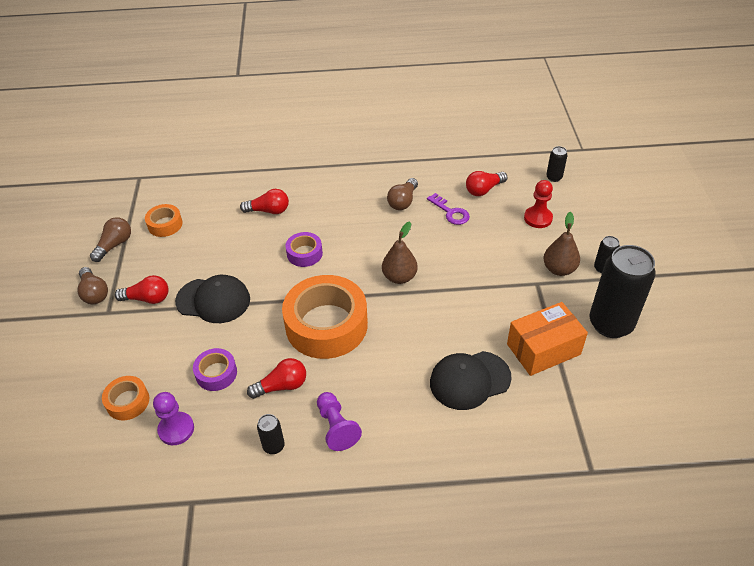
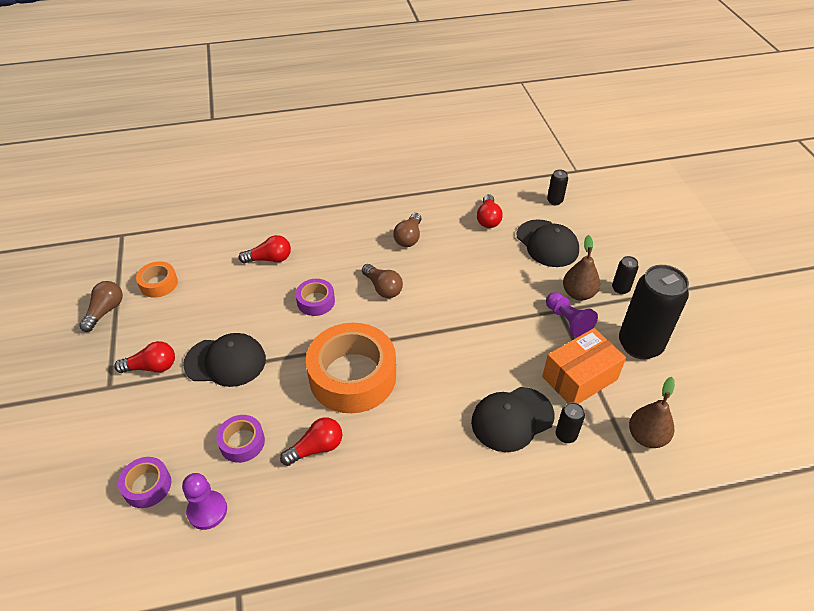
camera: 10 degrees left, 0 degrees up
(94, 293) = (90, 367): brown light bulb -> brown light bulb (383, 288)
(128, 402) = (147, 486): orange tape -> purple tape
(274, 446) = (319, 516): black can -> black can (565, 435)
(336, 427) = (383, 487): purple pawn -> purple pawn (568, 321)
(399, 277) = (420, 317): brown pear -> brown pear (646, 436)
(450, 212) = (459, 245): purple key -> none
(484, 190) = (488, 219): red light bulb -> red light bulb turned 45 degrees counterclockwise
(538, 218) = (547, 243): red pawn -> black cap

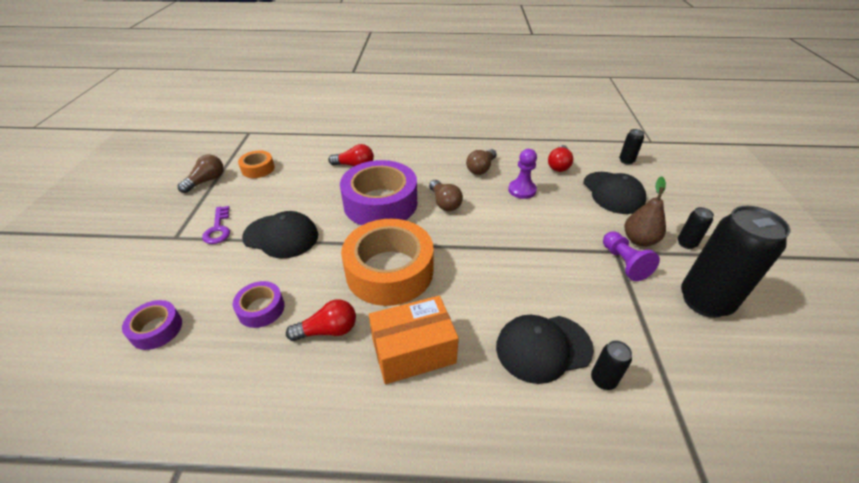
camera: 15 degrees right, 5 degrees down
(152, 367) = (218, 229): red light bulb -> purple key
(207, 511) = (196, 367): purple pawn -> purple pawn (522, 190)
(316, 301) = (380, 203): purple tape -> purple tape, size x2.10
(579, 378) = (629, 321): orange box -> orange box (413, 351)
(646, 436) = (705, 405): brown pear -> none

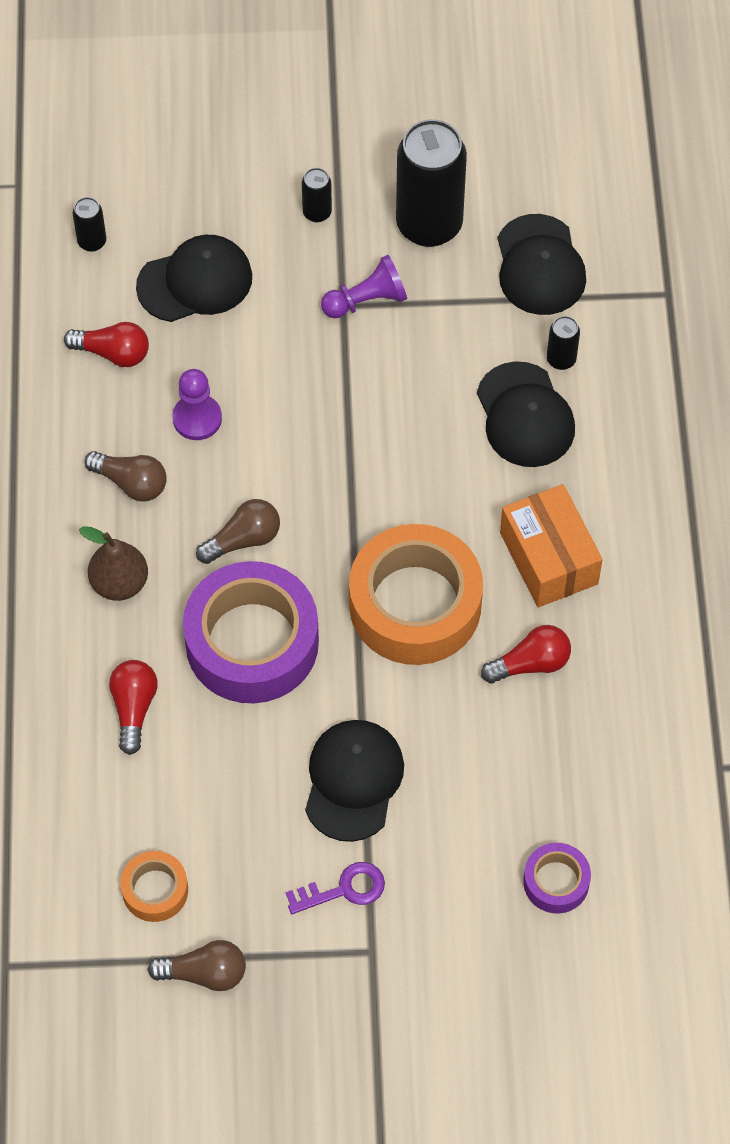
camera: 95 degrees left, 20 degrees up
(206, 181) = (204, 973): brown light bulb -> brown light bulb turned 150 degrees clockwise
(261, 309) = (505, 759): purple tape -> none
(328, 330) = (530, 663): red light bulb -> red light bulb turned 90 degrees clockwise
(639, 240) = (315, 271): brown pear -> brown pear (119, 583)
(697, 373) = (540, 265): none -> black cap

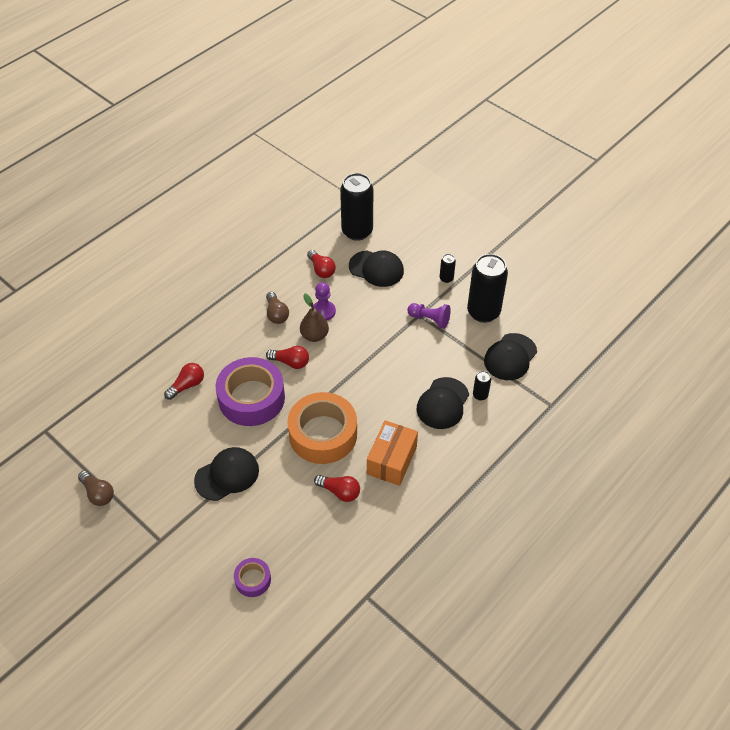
camera: 45 degrees right, 10 degrees down
(92, 242) = (357, 231): black can -> black can, size x2.29
(119, 583) = (233, 342): brown pear -> brown pear (314, 335)
(155, 890) = (118, 450): orange tape -> none
(243, 540) = (290, 362): brown light bulb -> red light bulb
(343, 889) = (177, 509): purple key -> none

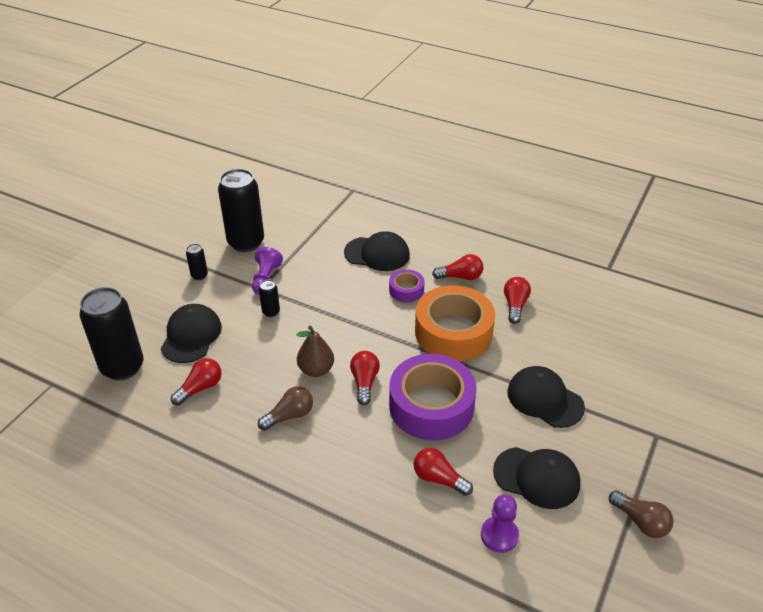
camera: 105 degrees left, 10 degrees down
(98, 493) = (640, 521): brown light bulb -> brown light bulb turned 105 degrees clockwise
(253, 580) = (646, 346): purple tape -> purple tape (406, 290)
(323, 311) = (274, 370): purple pawn -> purple pawn (499, 535)
(391, 460) = (460, 277): orange box -> red light bulb
(480, 395) = (357, 232): black can -> black can (271, 312)
(510, 357) = (302, 219): black cap -> black cap (536, 477)

